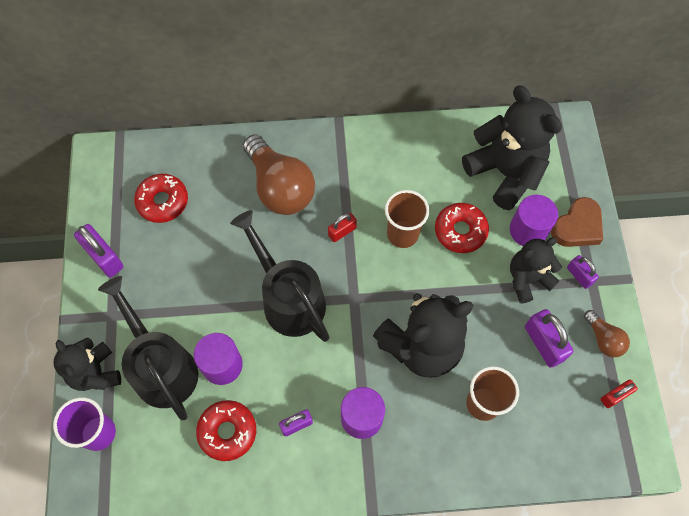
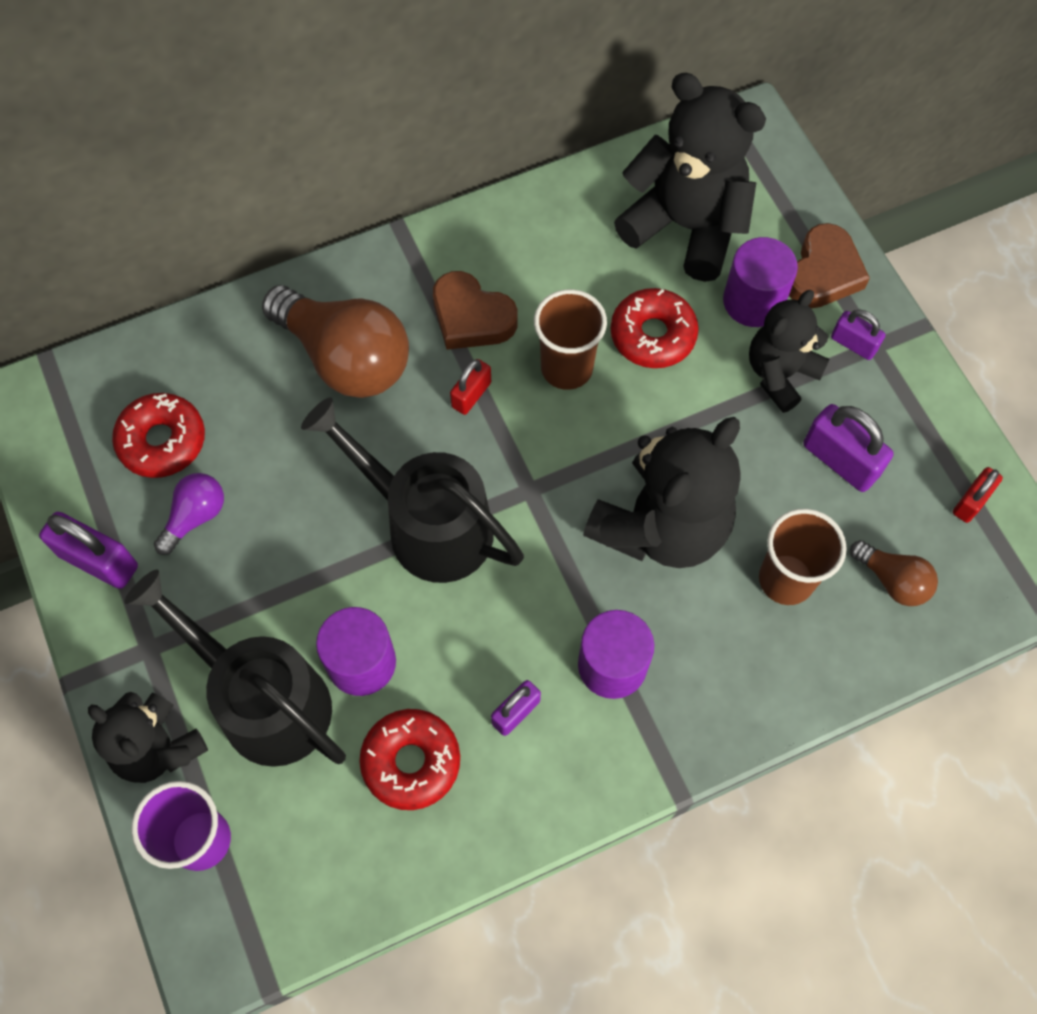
camera: 20 degrees left, 0 degrees up
(164, 250) = (195, 517): none -> purple light bulb
(359, 186) = (471, 317): none -> brown heart
(603, 339) = (923, 425): brown light bulb -> brown light bulb (892, 580)

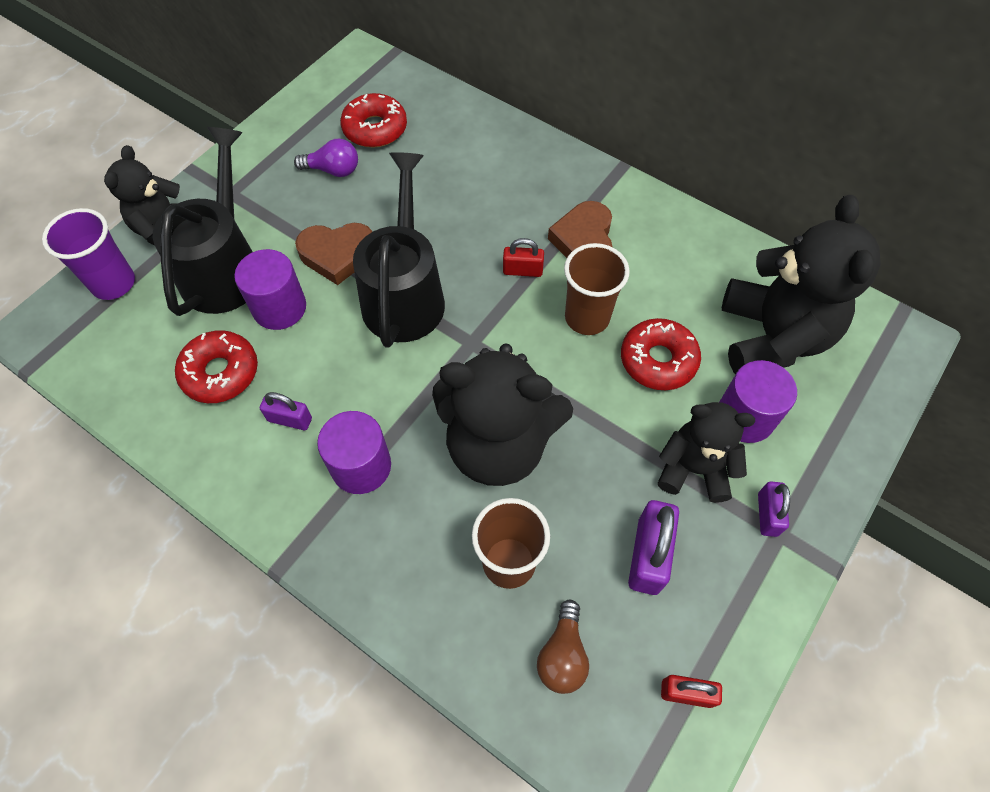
camera: 60 degrees right, 5 degrees down
(98, 560) = (276, 140): purple padlock -> none
(345, 358) = (499, 188): brown light bulb -> none
(823, 273) = (815, 458): brown heart -> brown heart (337, 255)

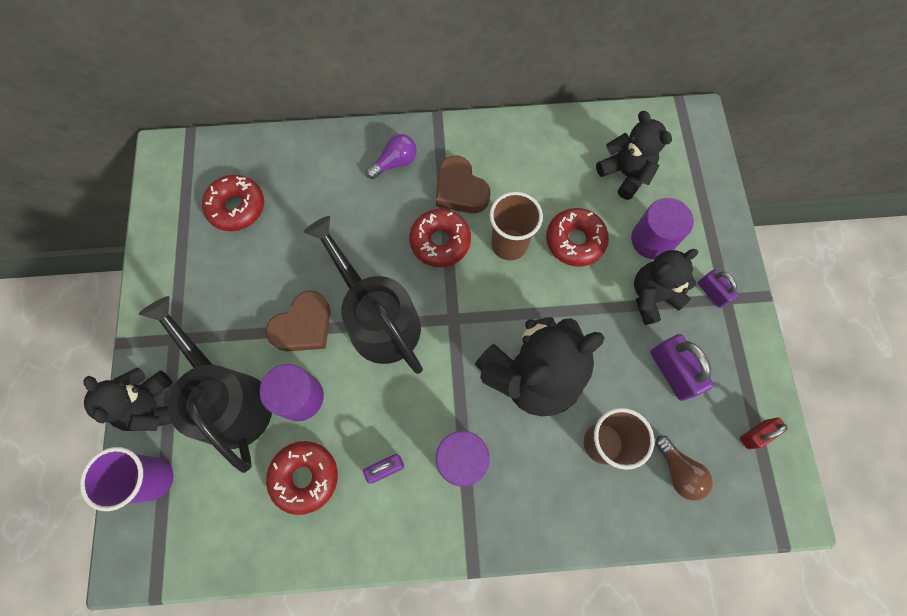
camera: 40 degrees left, 10 degrees up
(333, 170) = (236, 263): purple light bulb -> purple light bulb (395, 163)
(522, 270) = (440, 241): red padlock -> red donut
(772, 337) = (625, 174): black teddy bear -> black teddy bear, size x0.61

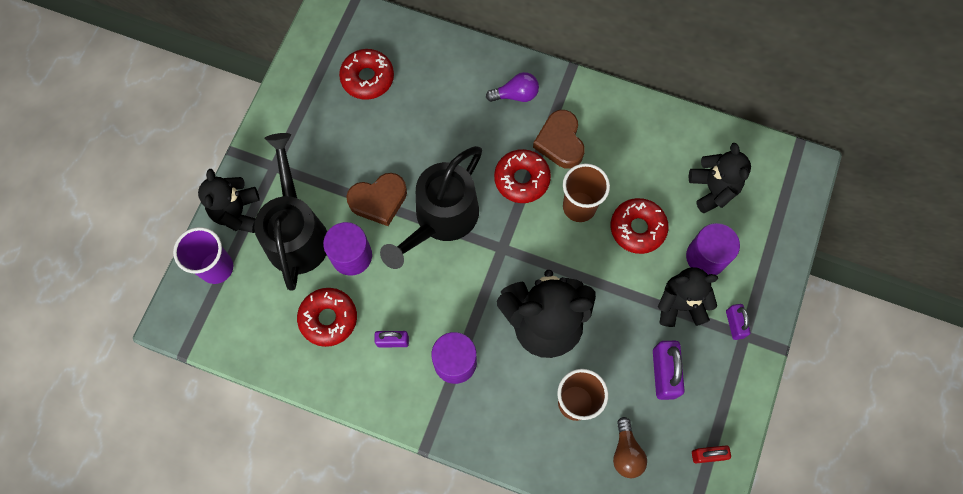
camera: 25 degrees right, 0 degrees up
(377, 318) = (440, 220): black watering can -> black watering can turned 135 degrees counterclockwise

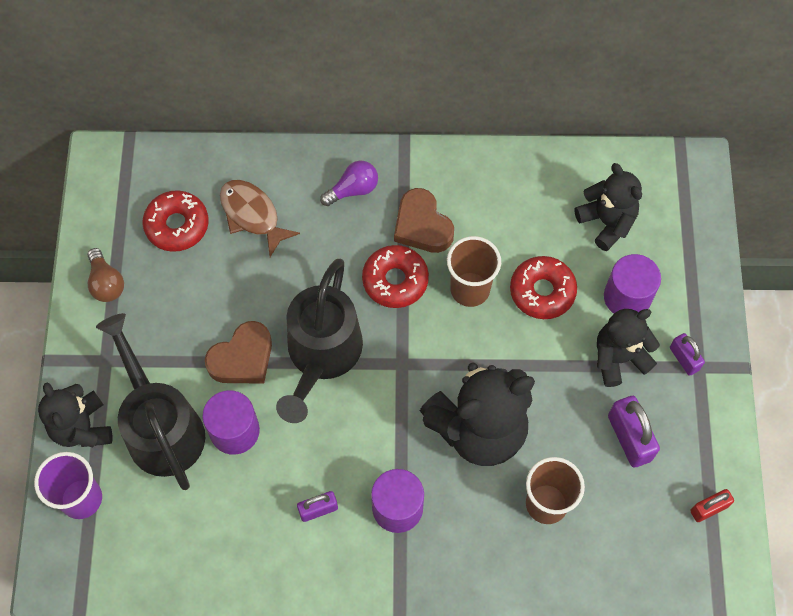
camera: 20 degrees left, 5 degrees down
(328, 319) = (235, 510): red donut -> none
(429, 89) = (252, 215): none -> brown fish
(626, 452) = (621, 538): brown light bulb -> brown light bulb (106, 283)

